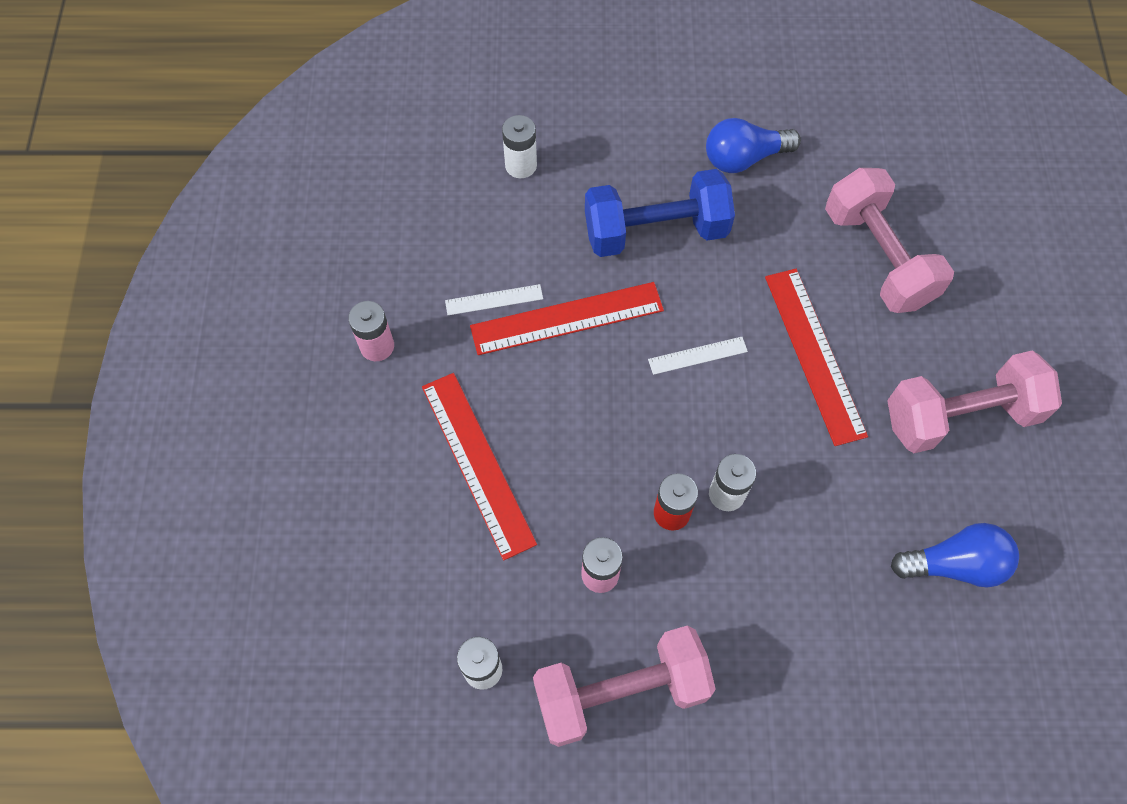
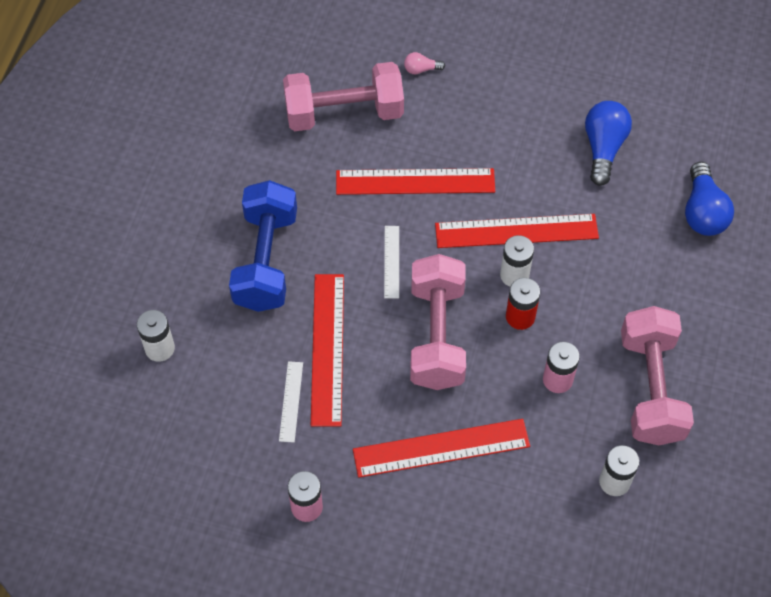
camera: 75 degrees left, 5 degrees down
(744, 158) = (217, 175): blue light bulb -> blue light bulb (703, 211)
(789, 483) = (516, 231): none -> red ruler
(960, 415) = (492, 106): pink dumbbell -> pink dumbbell (436, 335)
(977, 323) = (421, 69): none -> pink light bulb

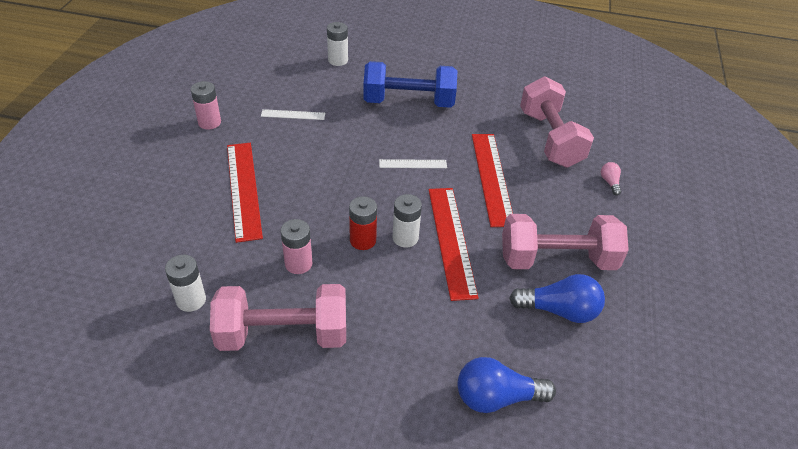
camera: 85 degrees right, 15 degrees down
(327, 348) = (335, 131): red ruler -> none
(436, 335) = (345, 188): pink dumbbell -> pink dumbbell (557, 259)

